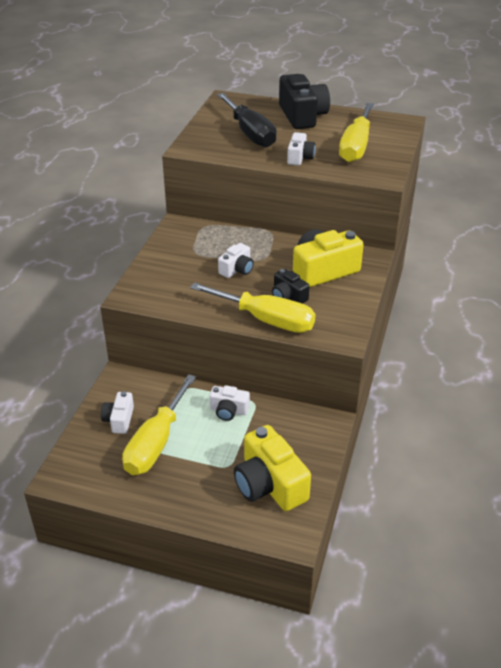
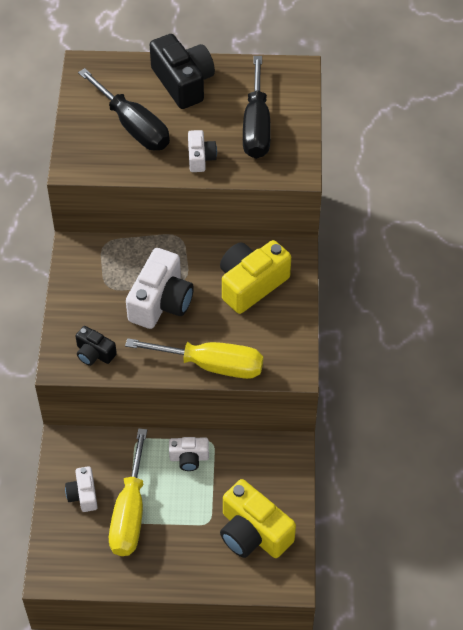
camera: 15 degrees left, 15 degrees up
(237, 269) = (161, 302): white camera -> white camera, size x1.85
(288, 296) = (225, 328): black camera -> black camera (94, 353)
(356, 146) = (256, 126): yellow screwdriver -> black screwdriver

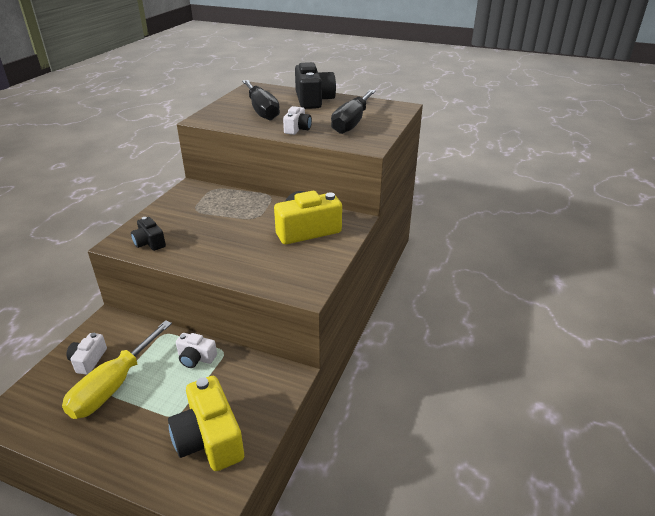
camera: 20 degrees right, 20 degrees down
(161, 302) = (227, 225): white camera -> none
(212, 365) = (236, 271): yellow screwdriver -> none

